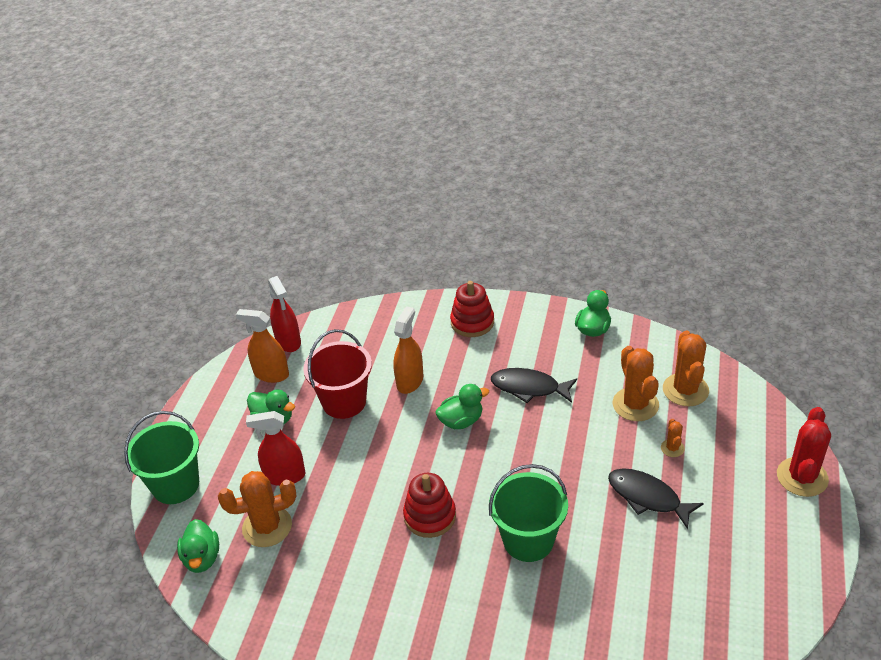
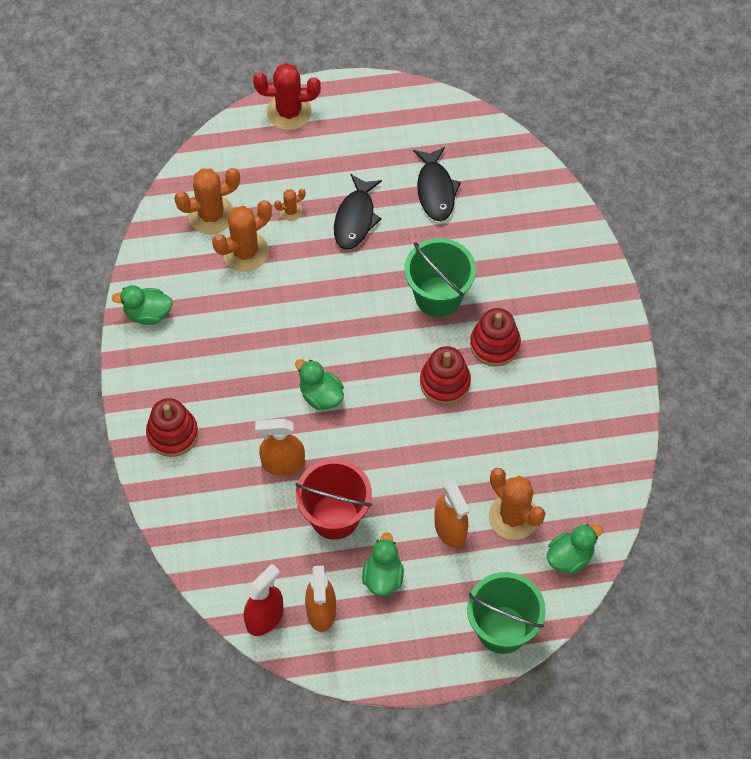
camera: 115 degrees left, 20 degrees up
(285, 476) = (450, 529): red spray bottle -> orange spray bottle
(452, 572) = (495, 344): none -> red stacking toy
(529, 388) = (254, 349): black fish -> black fish (435, 190)

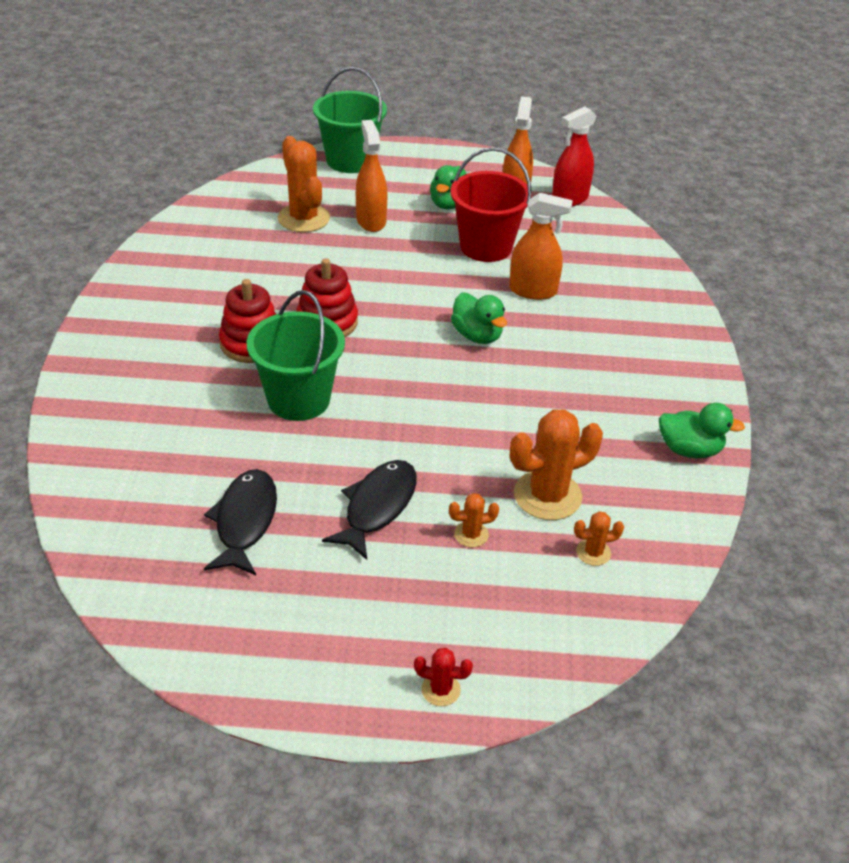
camera: 170 degrees left, 20 degrees down
(172, 434) = (657, 333): red stacking toy -> none
(211, 215) = (593, 552): orange cactus -> orange cactus, size x0.49
(289, 112) = (440, 689): red cactus -> red cactus, size x0.49
(570, 557) = (263, 187): green duck -> none

